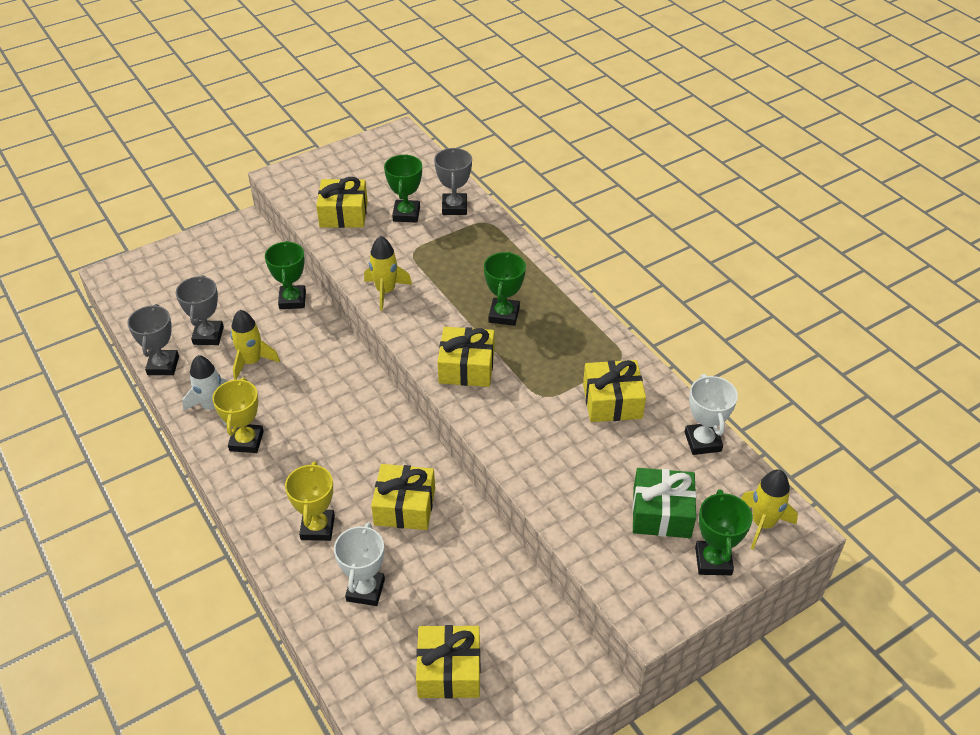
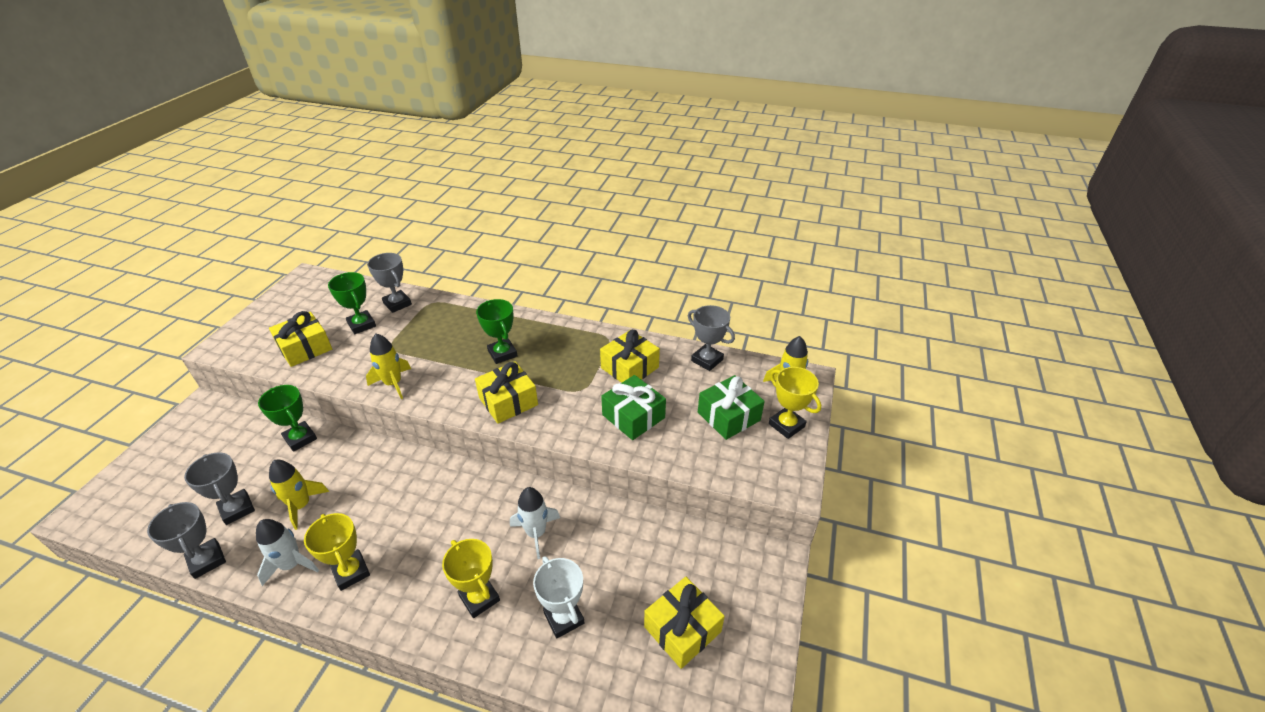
camera: 40 degrees left, 5 degrees down
(404, 506) = (536, 533): yellow gift -> white rocket
(566, 453) = (633, 416): none -> green gift
(703, 441) = (707, 360): white trophy -> grey trophy
(713, 561) = (786, 425): green trophy -> yellow trophy

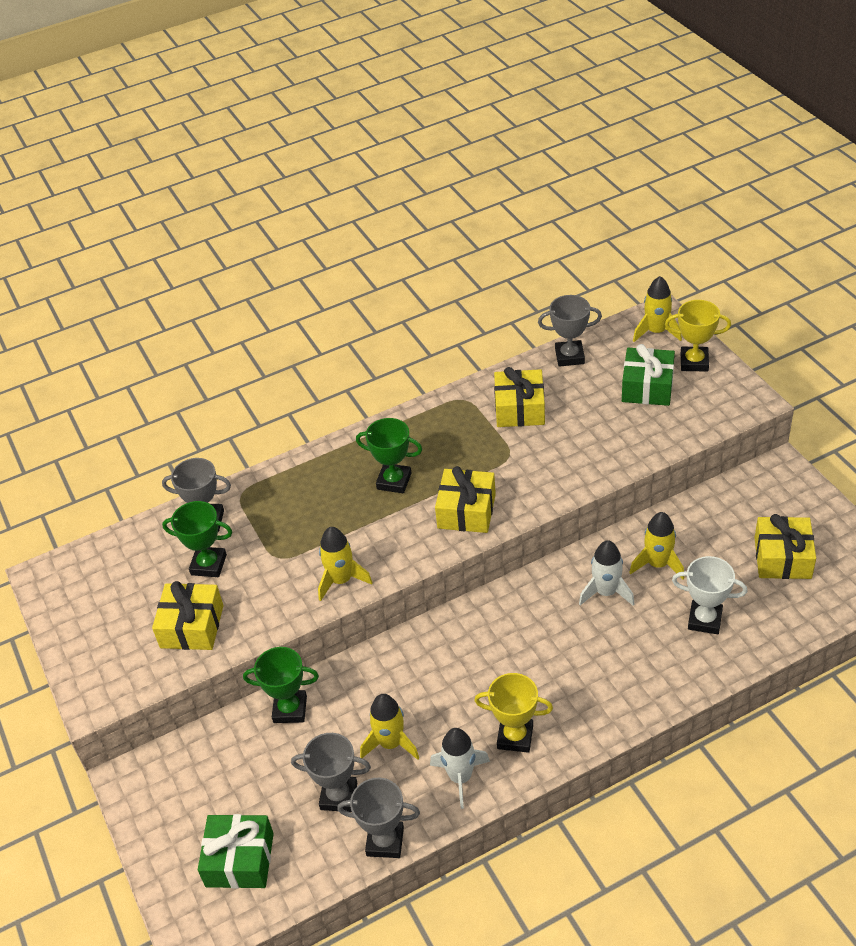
camera: 40 degrees left, 5 degrees up
(479, 598) = (633, 662): yellow trophy -> none
(593, 546) = (657, 564): none -> yellow rocket
(633, 416) = (581, 442): green gift -> green gift (239, 860)

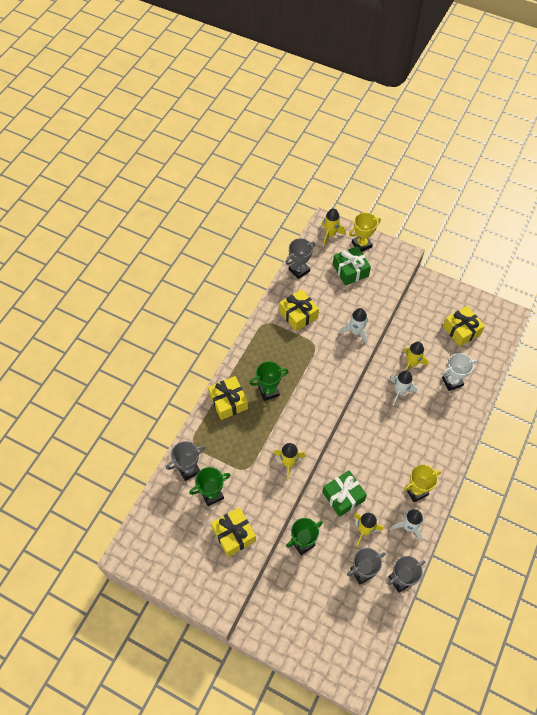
camera: 40 degrees left, 15 degrees up
(239, 860) = (343, 634): green gift -> green gift (343, 496)
(466, 511) = (319, 388): yellow gift -> yellow gift (228, 402)
(586, 466) = (356, 332): none -> white rocket

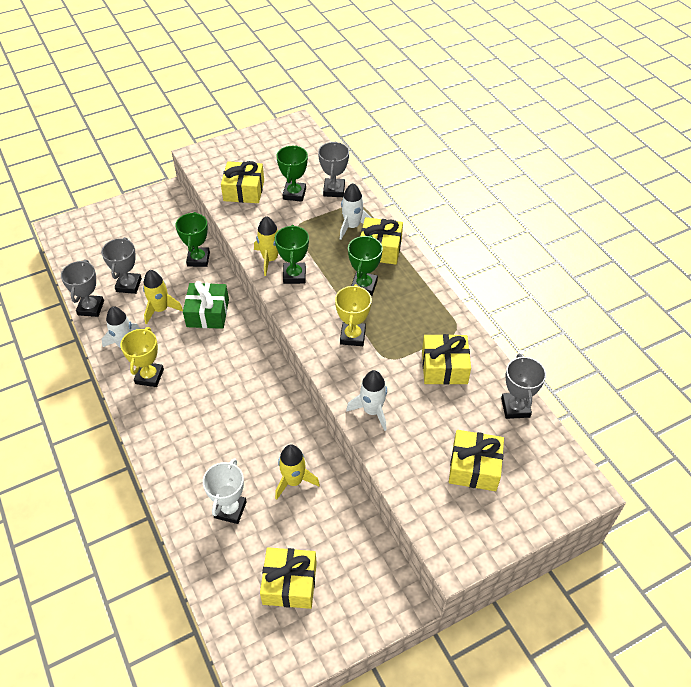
camera: 125 degrees right, 10 degrees down
(291, 438) = (294, 275): none -> green trophy
(330, 234) = (557, 483): yellow rocket -> none
(350, 270) = (474, 467): green gift -> yellow gift
(361, 244) = (512, 512): yellow trophy -> yellow trophy (353, 336)
(400, 392) = (269, 441): white rocket -> white rocket (352, 226)

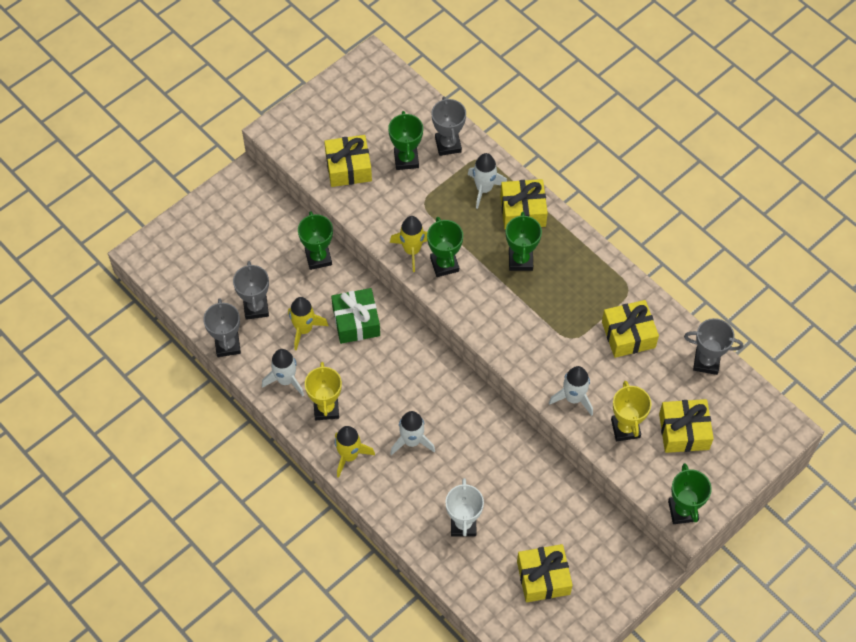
camera: 15 degrees left, 10 degrees up
(213, 422) = (412, 441): none -> white rocket
(294, 481) = (513, 482): yellow rocket -> yellow rocket (349, 456)
(353, 336) = (528, 322): yellow trophy -> yellow trophy (625, 428)
(450, 547) = (683, 511): none -> green trophy
(515, 407) = (706, 362): grey trophy -> grey trophy turned 60 degrees counterclockwise

